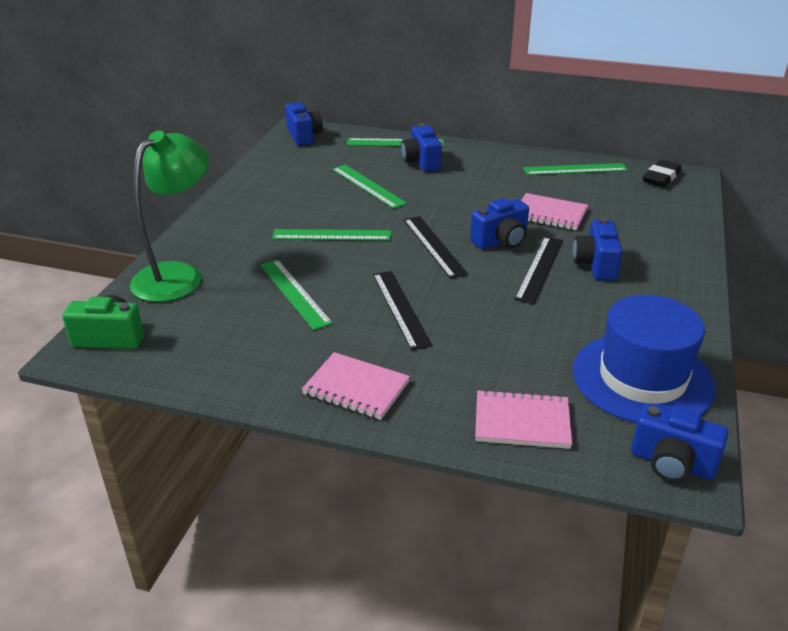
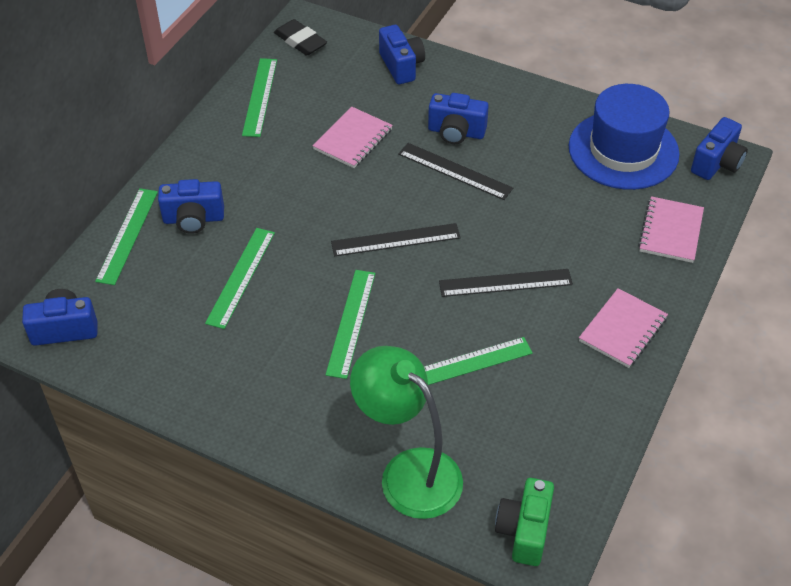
camera: 80 degrees left, 15 degrees up
(368, 186) = (241, 277): green ruler -> green ruler turned 45 degrees counterclockwise
(501, 241) = (397, 187): blue camera -> blue camera (401, 66)

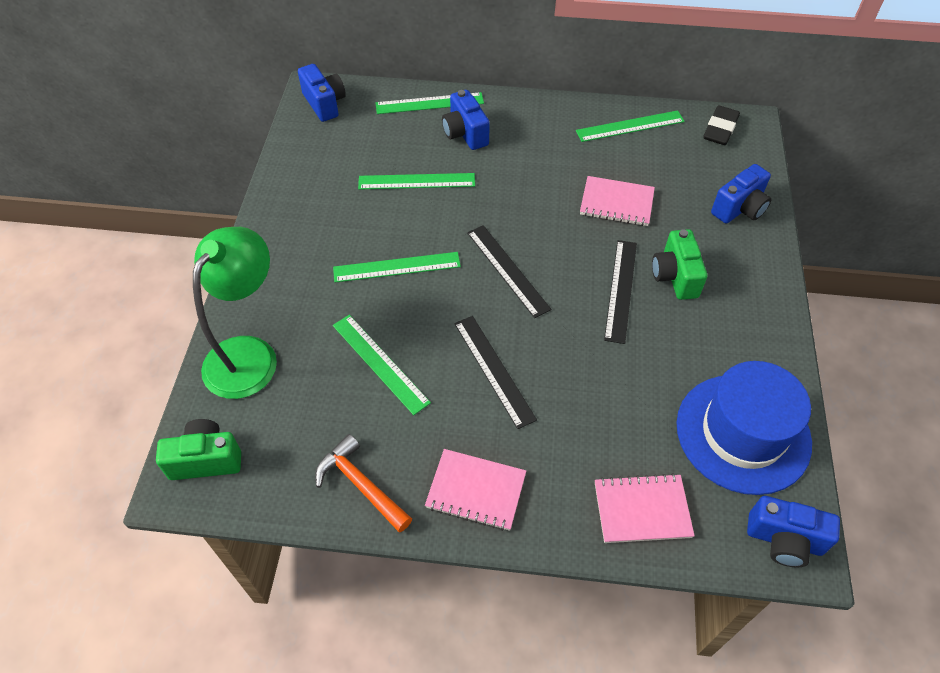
camera: 70 degrees right, 5 degrees up
(456, 132) = (675, 276): blue camera -> green camera
(591, 409) = (361, 485): none -> orange hammer

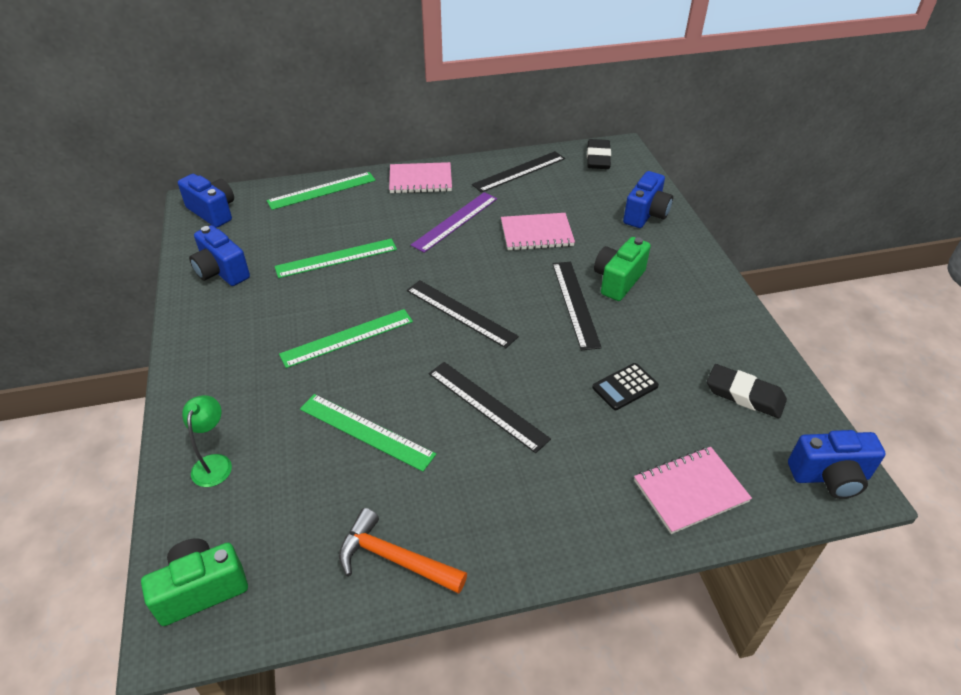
camera: 20 degrees left, 10 degrees down
(249, 354) = (214, 463): green lamp -> green lamp, size x0.46
(465, 133) = (368, 208): blue camera -> blue camera (221, 271)
(476, 491) = (520, 525): pink notebook -> pink notebook (420, 180)
(542, 169) = (455, 221): none -> purple ruler
(629, 390) = (625, 387): none -> black calculator
(630, 126) = (519, 171): green ruler -> black ruler
(675, 276) = (618, 280): green camera -> green camera turned 60 degrees clockwise
(743, 433) = (744, 395): blue hat -> black eraser

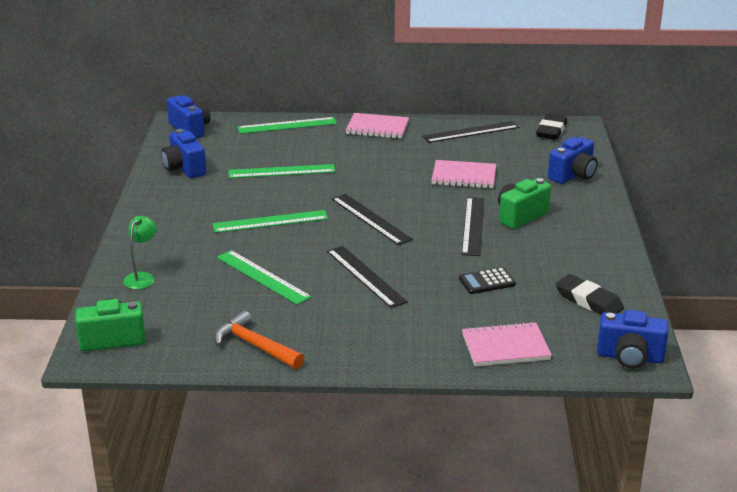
camera: 15 degrees right, 15 degrees down
(455, 221) = (395, 160): purple ruler -> none

